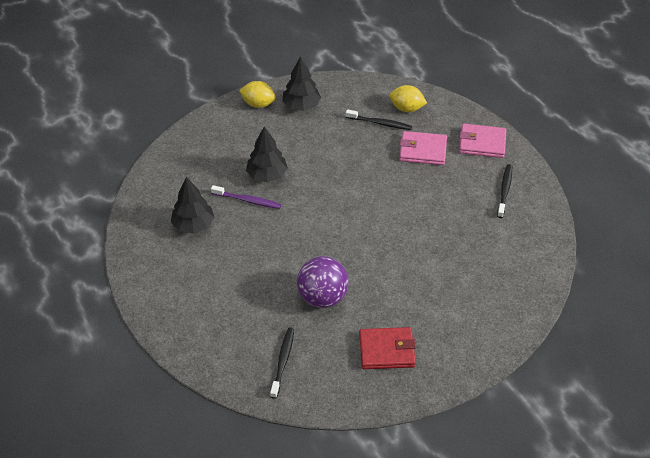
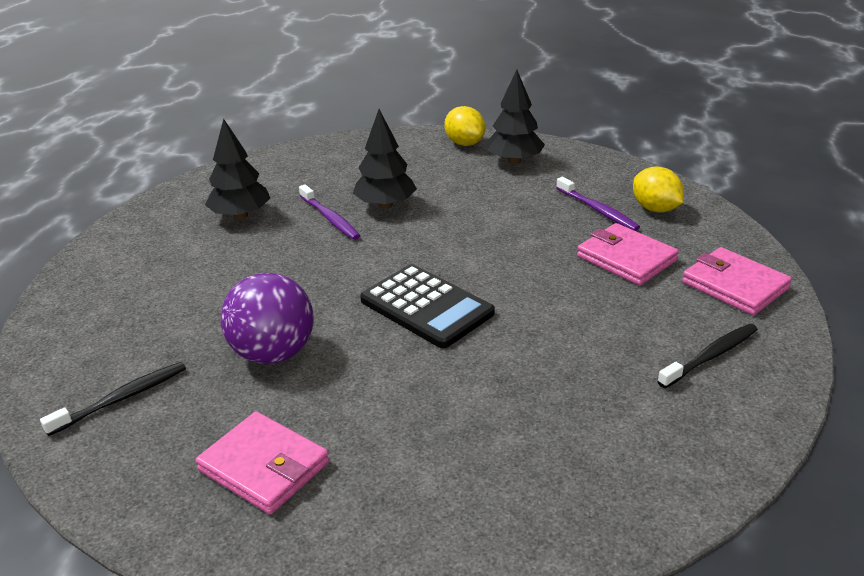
camera: 40 degrees right, 15 degrees down
(362, 230) = (426, 307): none -> black calculator
(380, 123) = (598, 210): black toothbrush -> purple toothbrush
(386, 350) = (264, 466): red wallet -> pink wallet

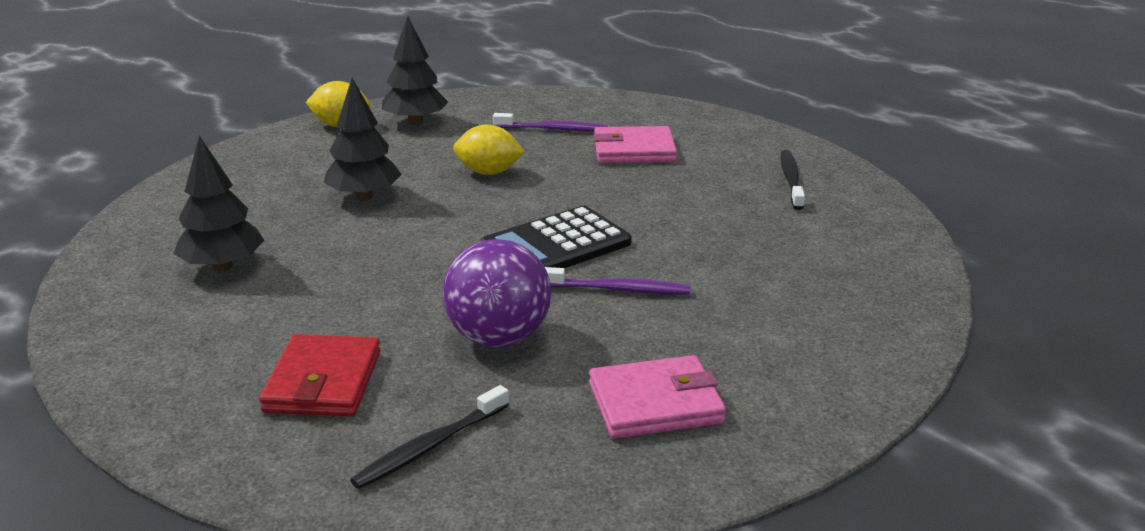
camera: 50 degrees left, 5 degrees down
(122, 398) = (429, 446): black toothbrush -> black toothbrush turned 135 degrees counterclockwise
(154, 320) = (323, 381): none -> red wallet
(330, 218) = (330, 227): purple toothbrush -> purple toothbrush (618, 290)
(426, 307) = (556, 245): black calculator -> black calculator turned 150 degrees clockwise
(655, 209) = (592, 113): yellow lemon -> yellow lemon (489, 172)
(735, 285) = (729, 136): pink wallet -> none

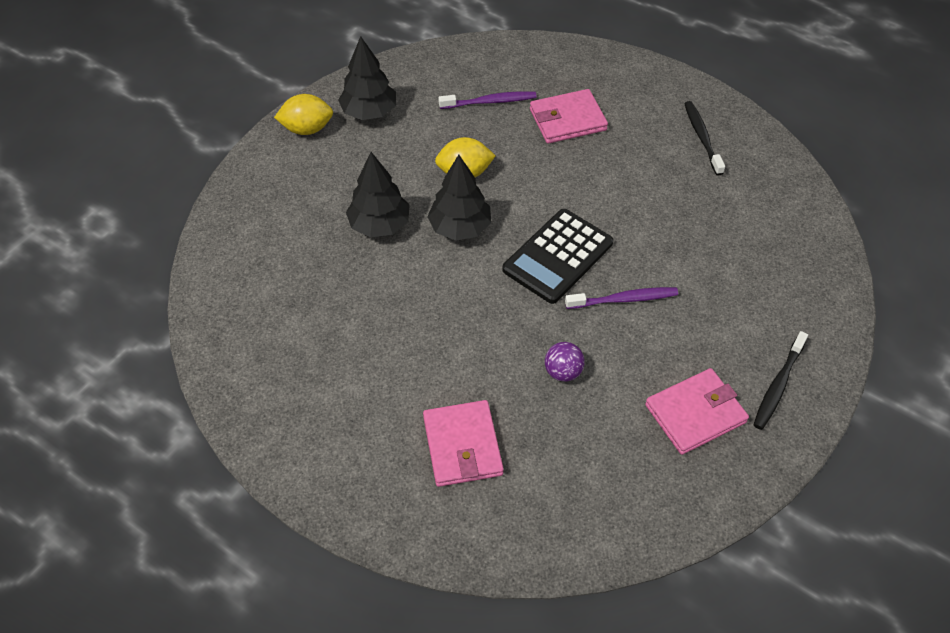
camera: 15 degrees left, 25 degrees up
(223, 266) = (315, 336): black tree -> black tree (460, 228)
(323, 381) = (462, 446): red wallet -> pink wallet
(429, 446) = (566, 490): black toothbrush -> black toothbrush (778, 385)
(498, 338) = (563, 372): purple ball -> purple ball, size x0.51

